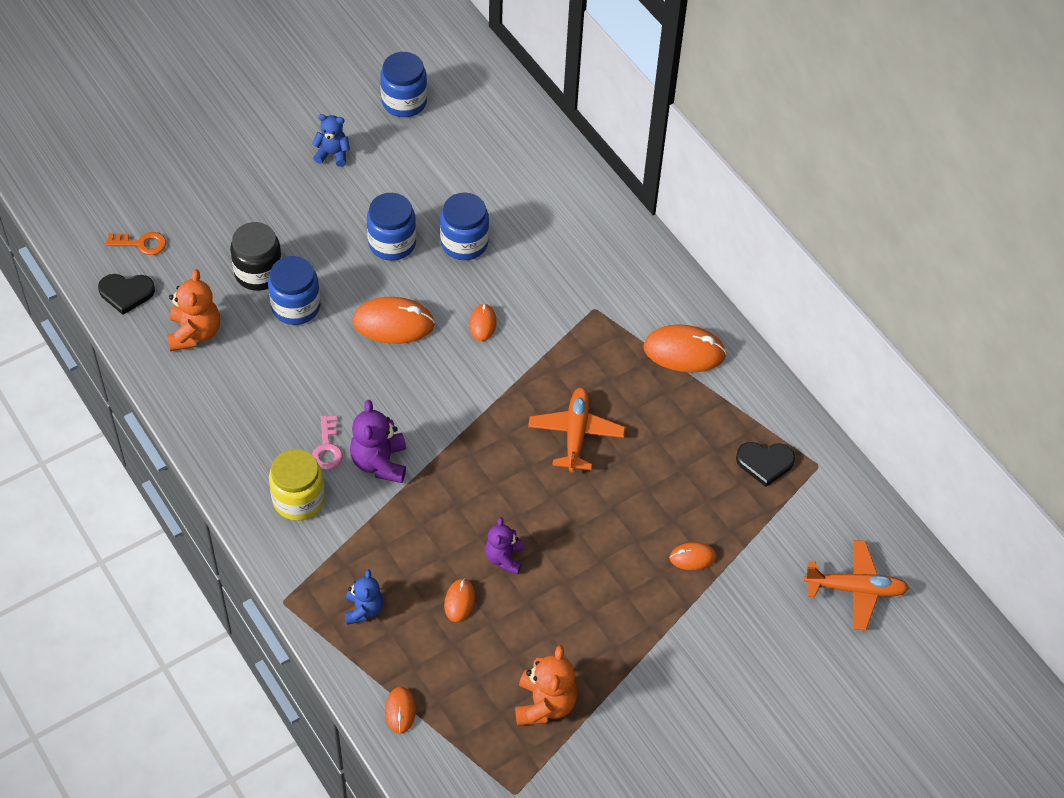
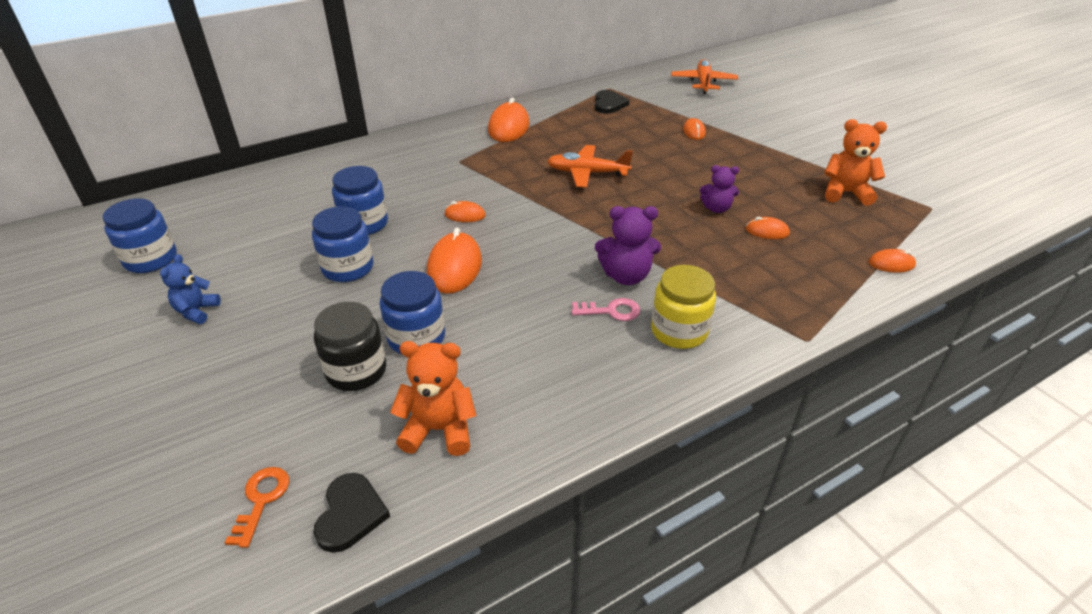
camera: 85 degrees left, 15 degrees down
(363, 609) = (796, 285): blue teddy bear -> none

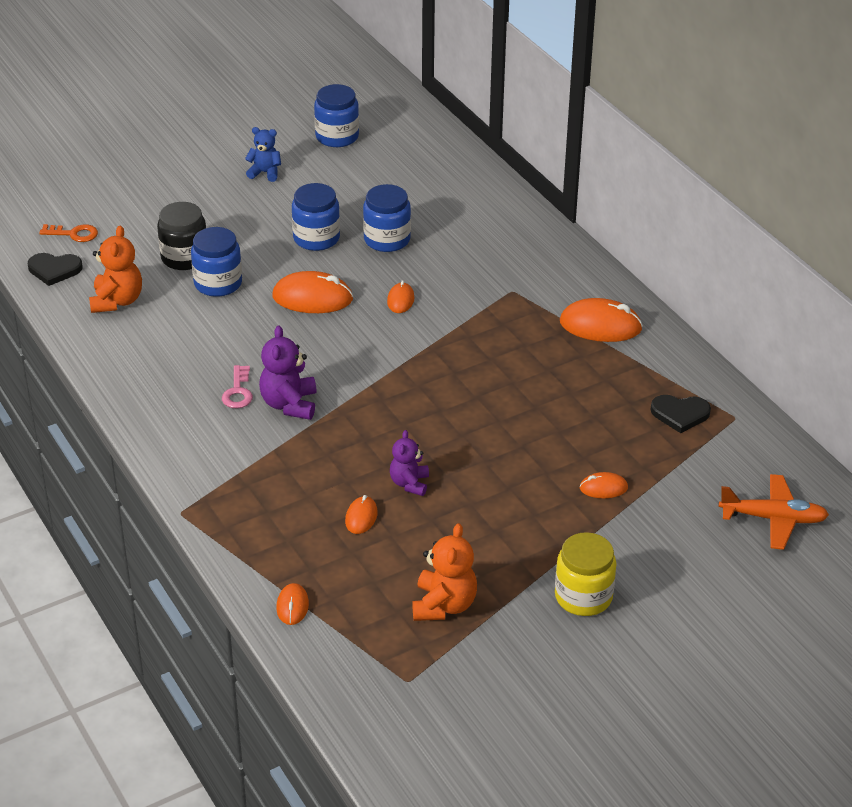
camera: 90 degrees right, 0 degrees up
(587, 173) = (488, 387): orange plane -> none
(679, 331) = (205, 431): yellow jar -> yellow jar (583, 596)

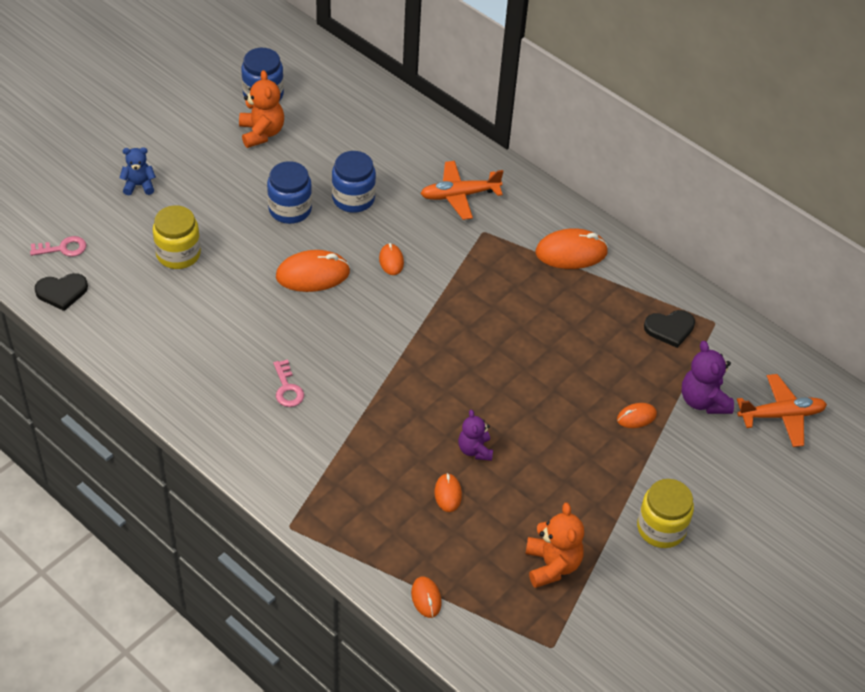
camera: 20 degrees left, 10 degrees up
(74, 234) = (63, 248): orange key -> pink key
(117, 301) = (136, 314): orange teddy bear -> orange teddy bear (261, 133)
(184, 257) = (178, 254): black jar -> yellow jar
(218, 283) = (221, 276): blue jar -> none
(265, 173) = (214, 146): blue teddy bear -> blue teddy bear (139, 185)
(289, 404) = (338, 391): purple teddy bear -> purple teddy bear (703, 401)
(501, 255) = (459, 195): none -> orange plane

